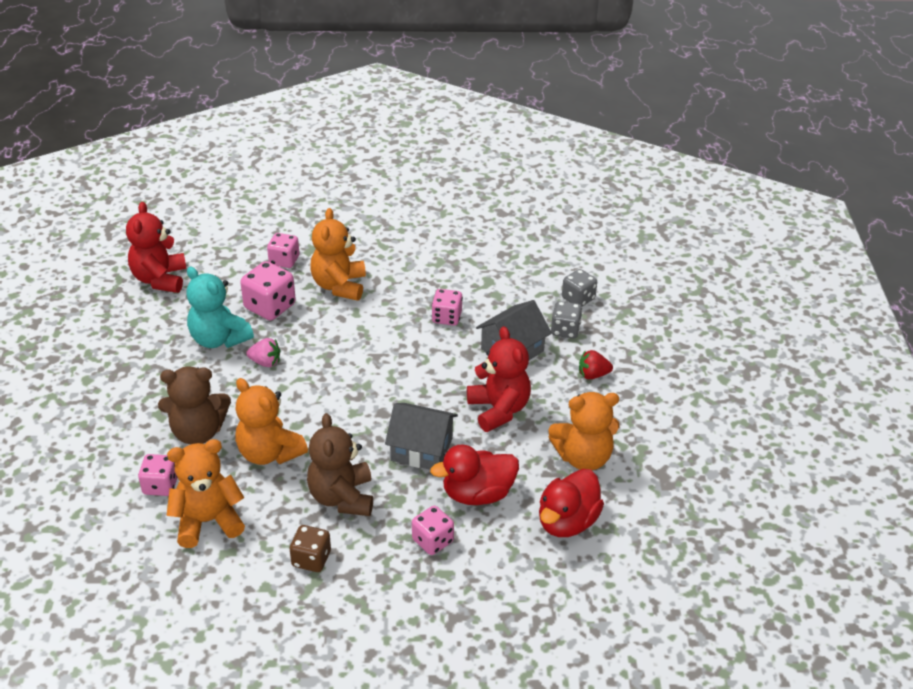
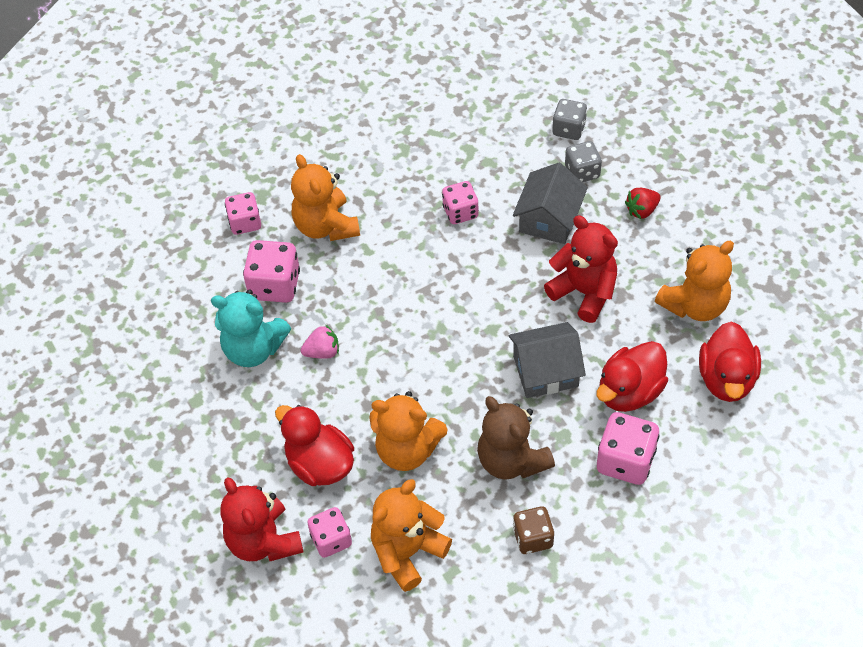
camera: 25 degrees left, 15 degrees up
(160, 279) = (131, 308): red teddy bear -> red teddy bear (263, 541)
(198, 432) = (319, 464): brown teddy bear -> red duck
(432, 541) = (625, 461): pink dice -> pink dice, size x1.51

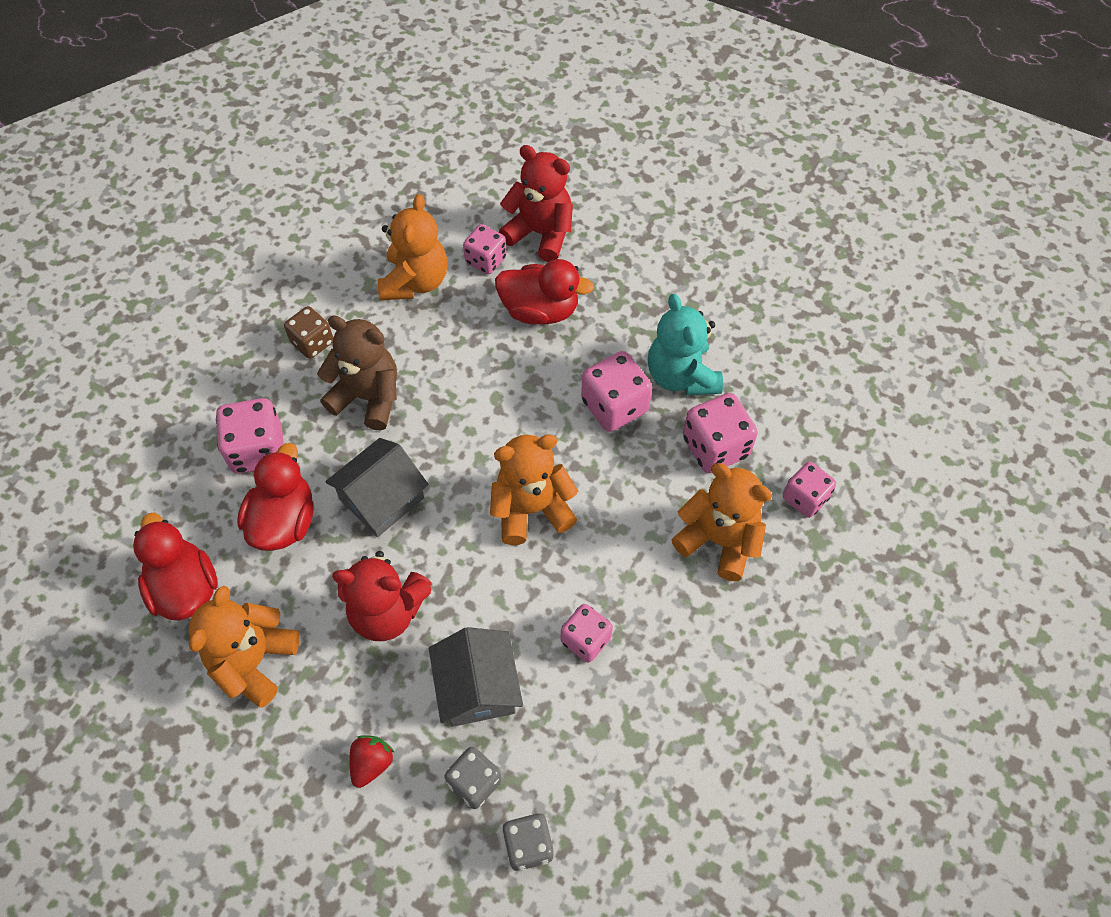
camera: 145 degrees right, 5 degrees up
(253, 349) = (681, 376): turquoise teddy bear -> turquoise teddy bear turned 90 degrees counterclockwise
(322, 352) = (614, 406): pink strawberry -> pink dice
(407, 450) = (470, 359): orange teddy bear -> orange teddy bear (531, 509)

